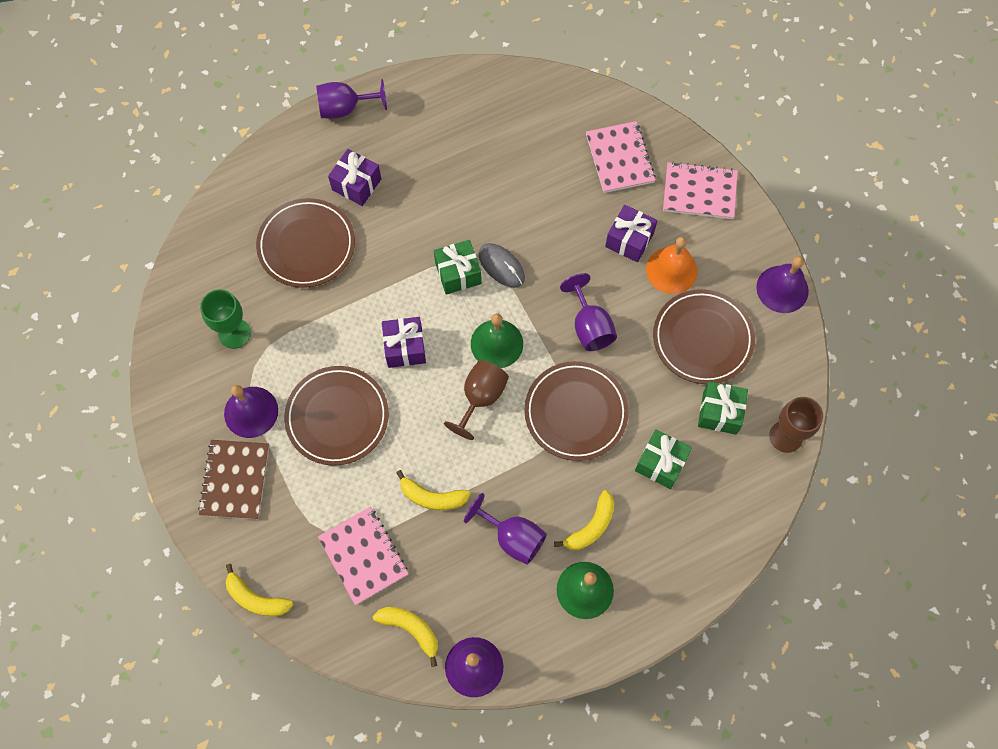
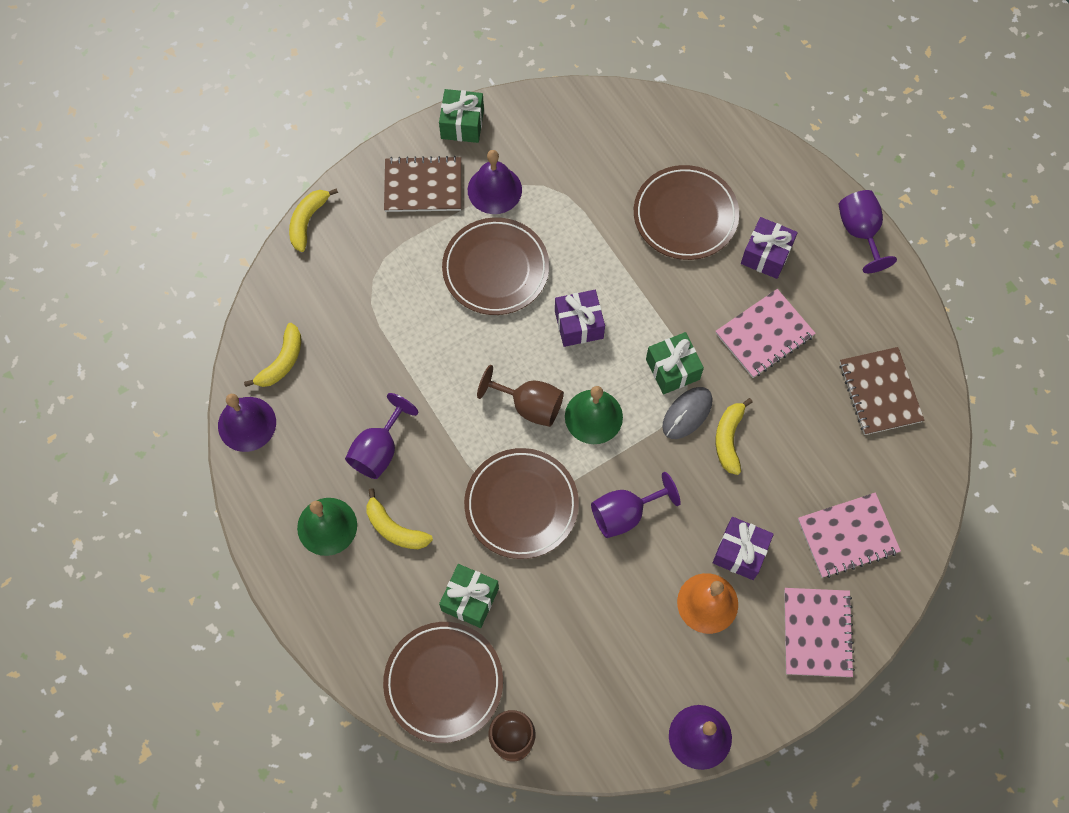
camera: 85 degrees right, 0 degrees up
(234, 333) = (577, 162): green goblet -> none
(363, 556) = (353, 310): pink notebook -> pink notebook (764, 334)
(432, 497) = (417, 368): yellow banana -> yellow banana (728, 439)
(496, 116) = (880, 392): none -> brown notebook
(702, 339) = (624, 642): brown plate -> brown plate (443, 682)
(719, 413) = (535, 663): green gift -> green gift (462, 124)

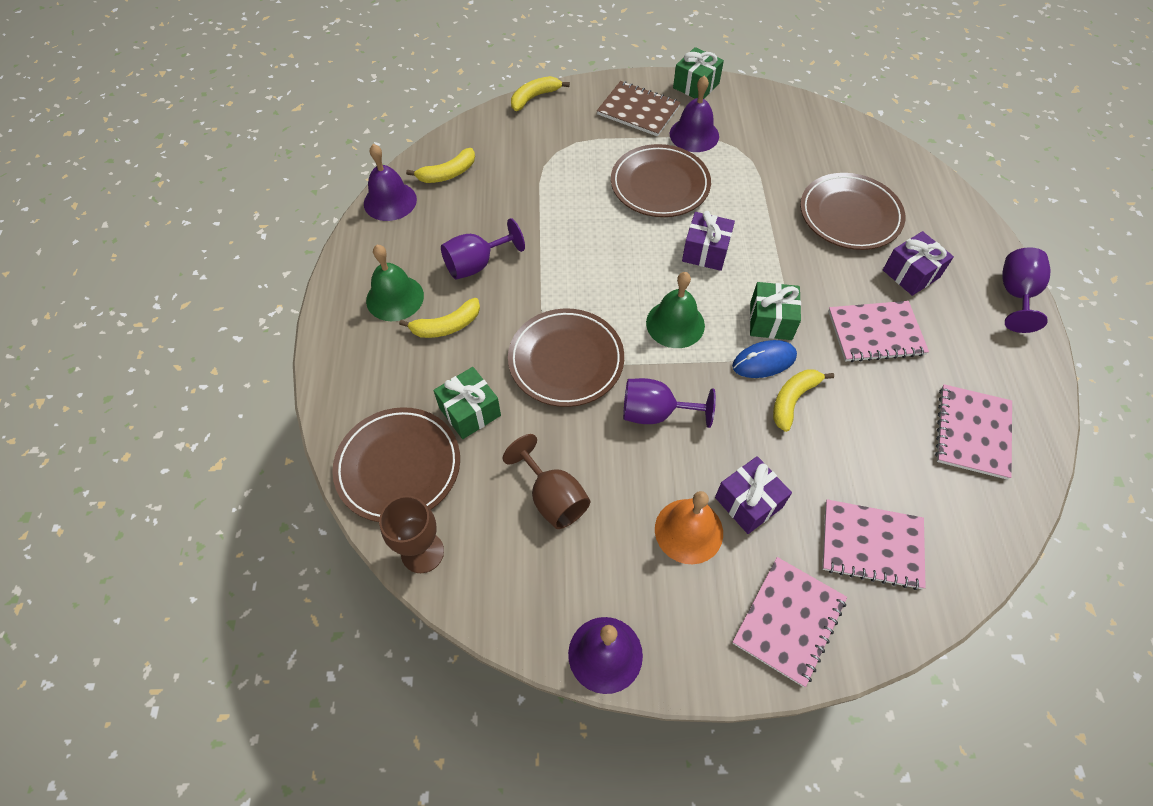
camera: 30 degrees right, 10 degrees down
(394, 529) = (447, 326): yellow banana -> yellow banana turned 90 degrees counterclockwise
(529, 405) = (623, 290): brown goblet -> brown goblet (552, 498)
(687, 413) = (764, 361): grey mouse -> blue mouse
(880, 392) = (972, 432): brown notebook -> pink notebook

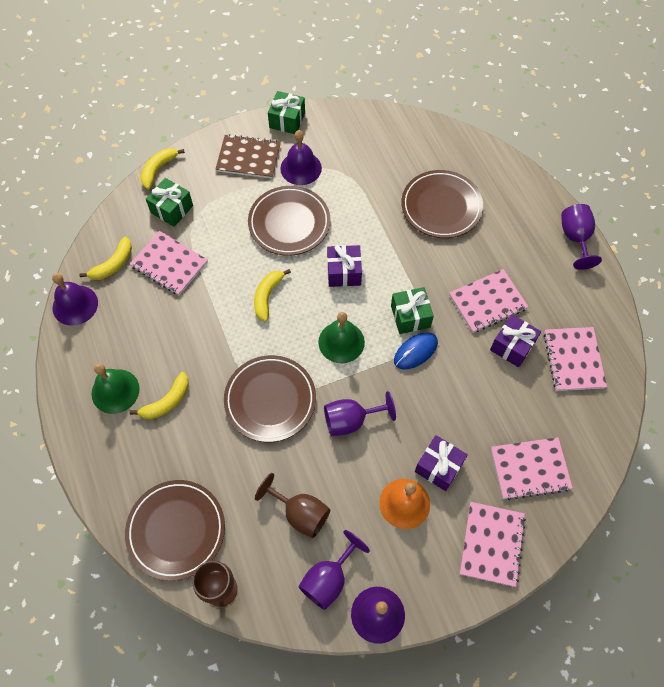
camera: 20 degrees left, 5 degrees up
(470, 411) = (213, 467): green gift -> green gift (172, 209)
(476, 264) = (170, 340): purple goblet -> purple goblet (328, 579)
(508, 189) = (169, 264): none -> pink notebook
(793, 400) = (445, 376): yellow banana -> yellow banana (267, 296)
(911, 274) = (499, 244): purple gift -> purple gift (512, 346)

